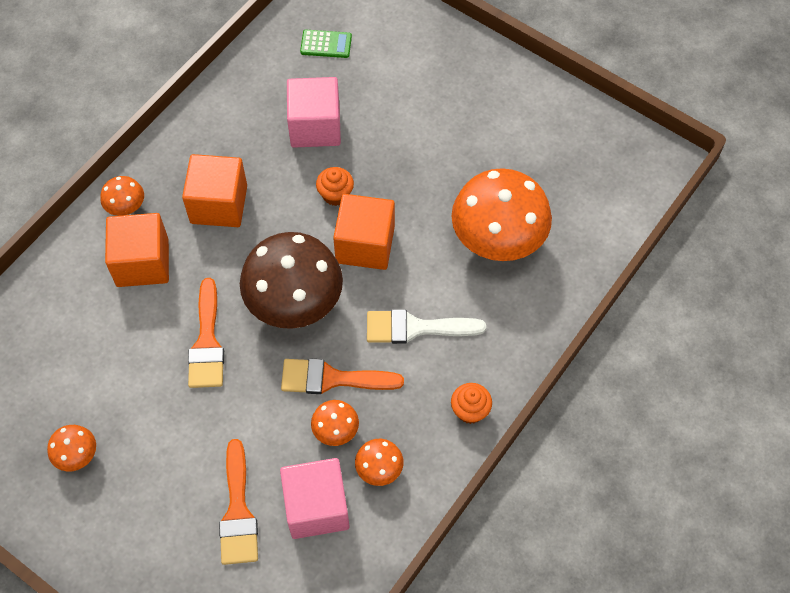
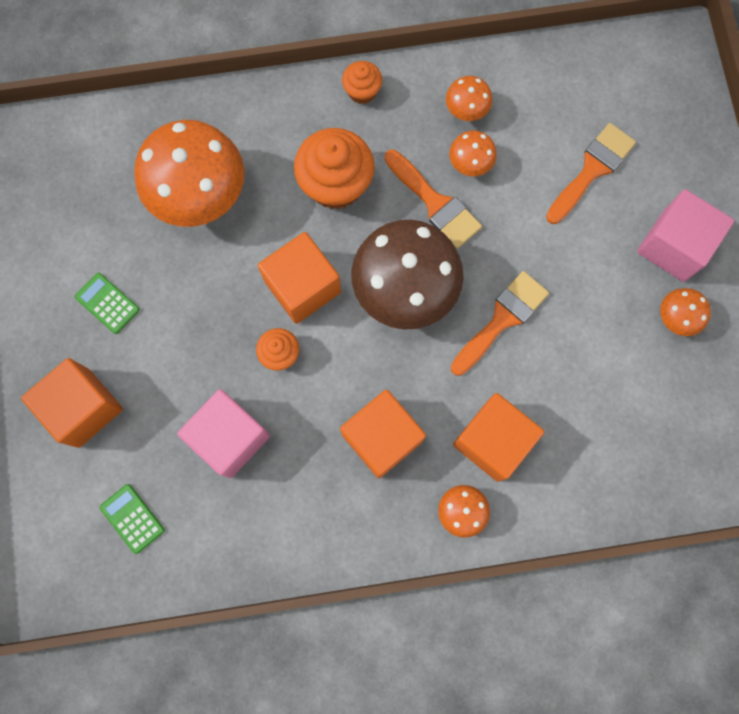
camera: 135 degrees left, 15 degrees up
(316, 507) = (534, 124): pink cube -> pink cube (673, 246)
(415, 328) = (335, 184): white brush -> orange cupcake
(420, 69) = (84, 408): none -> orange cube
(476, 130) = (107, 303): none -> green calculator

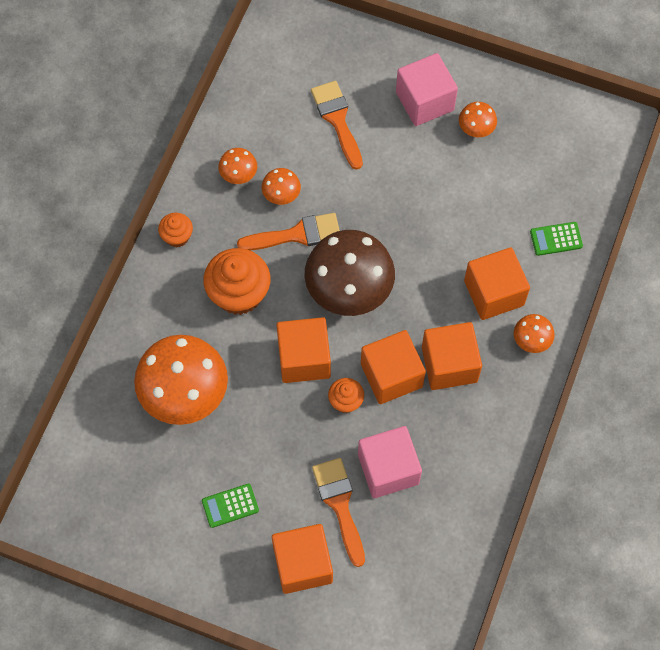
camera: 60 degrees left, 10 degrees down
(132, 518) = (409, 570): green calculator -> green calculator (556, 239)
(335, 384) = (391, 375): none -> orange cube
(502, 319) = (410, 239): orange brush -> orange brush (340, 504)

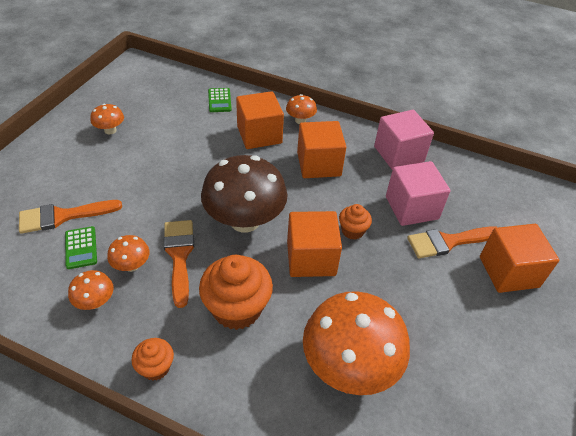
camera: 90 degrees left, 20 degrees down
(230, 505) = (466, 327): green calculator -> green calculator (81, 248)
(391, 375) = (328, 199): orange cube -> none
(424, 101) = (70, 157): pink cube -> pink cube (399, 154)

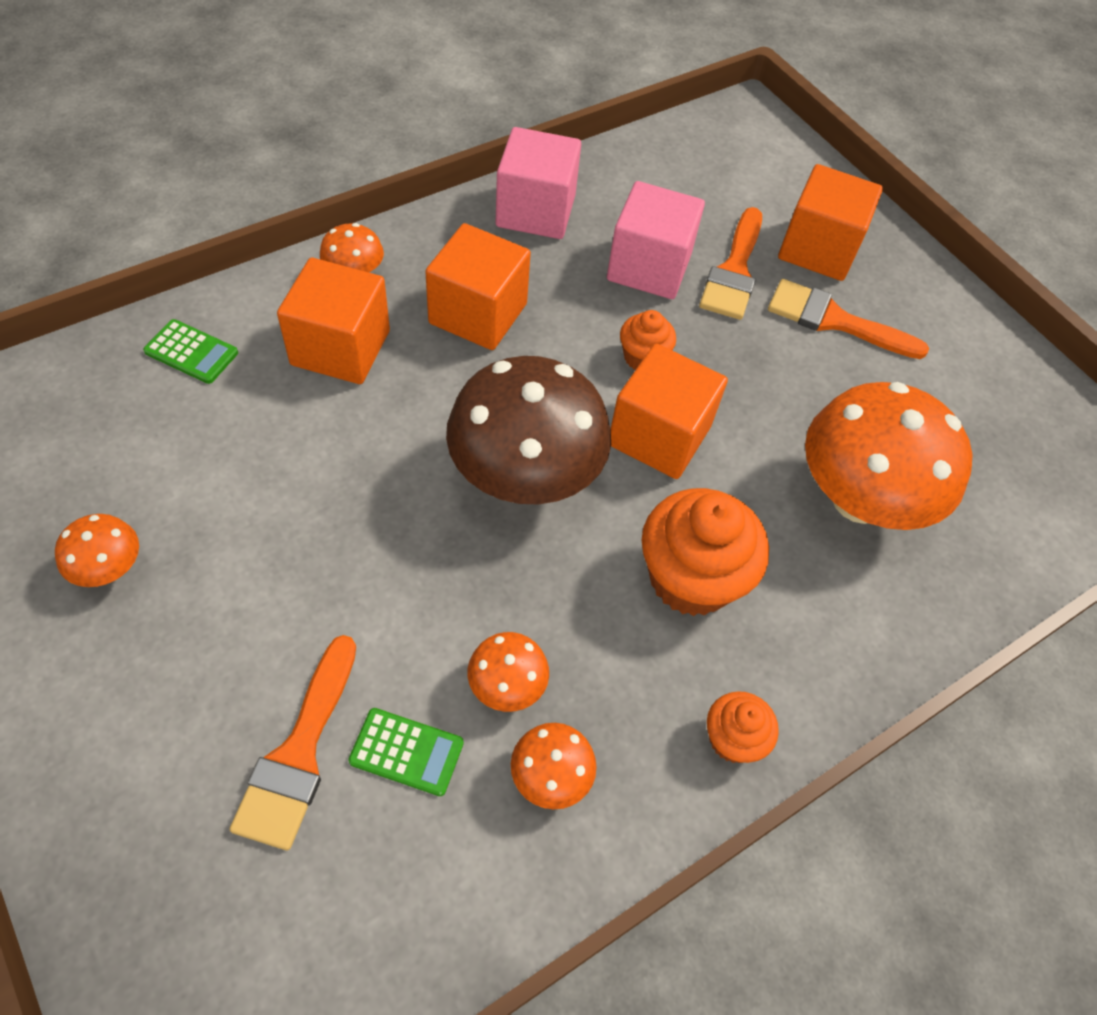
camera: 60 degrees left, 10 degrees up
(179, 256) = (535, 604): orange brush -> orange brush (834, 320)

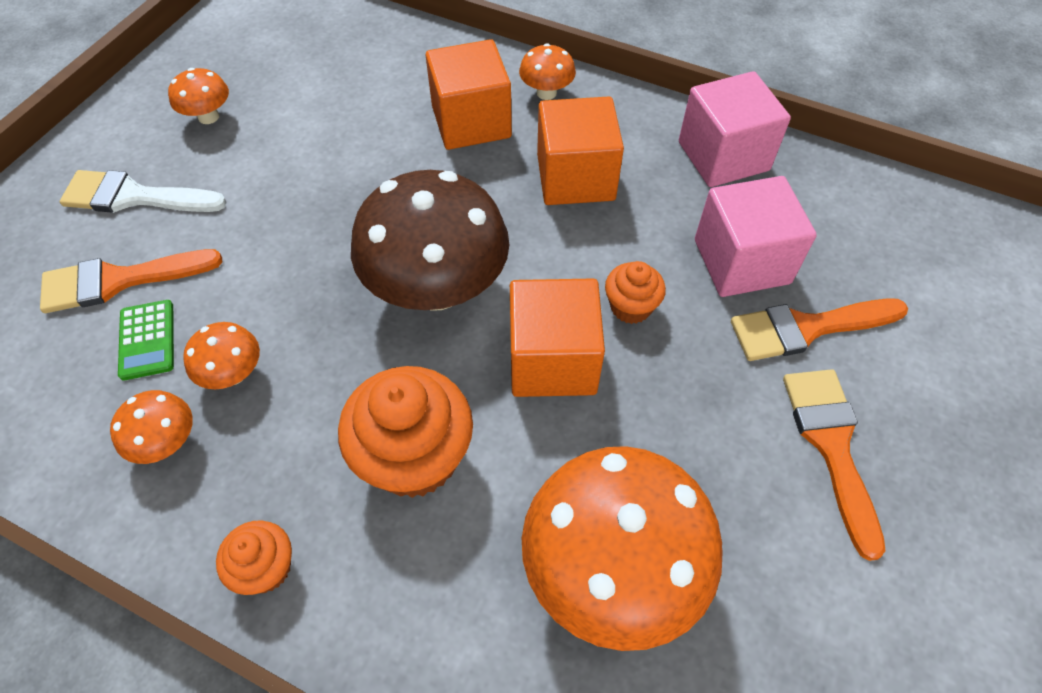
camera: 65 degrees right, 0 degrees up
(176, 694) = (134, 196): none -> white brush
(191, 352) = (403, 56): green calculator -> none
(818, 249) = (916, 387): orange cube -> none

